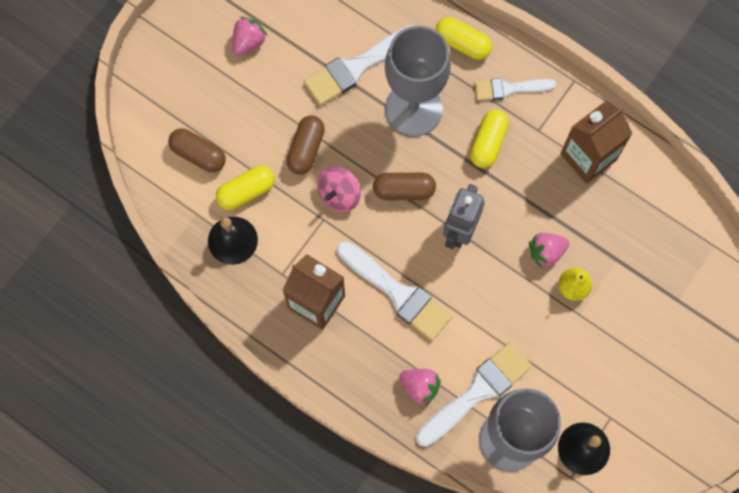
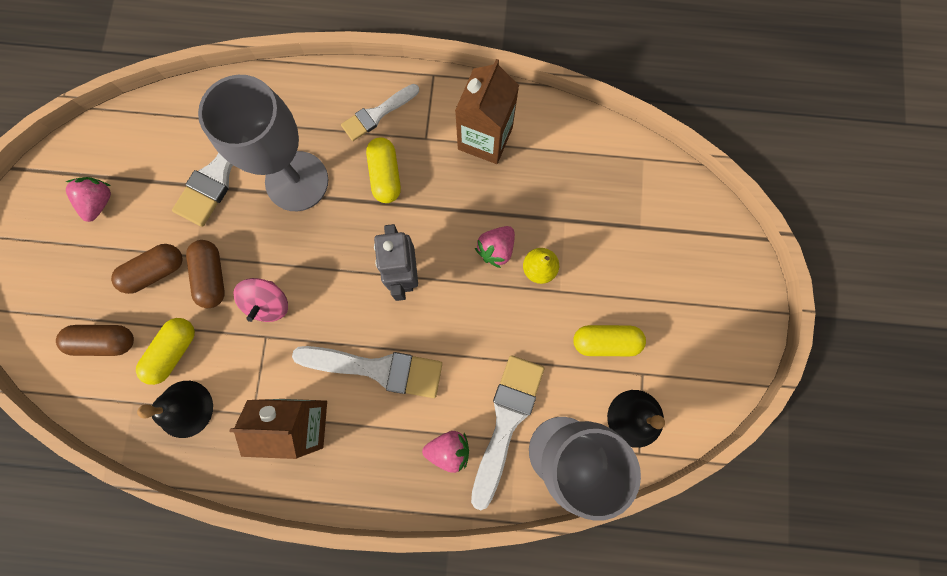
camera: 30 degrees left, 5 degrees up
(404, 190) = (329, 264): brown capsule -> brown capsule (155, 271)
(462, 43) = (310, 95): yellow capsule -> yellow capsule (605, 342)

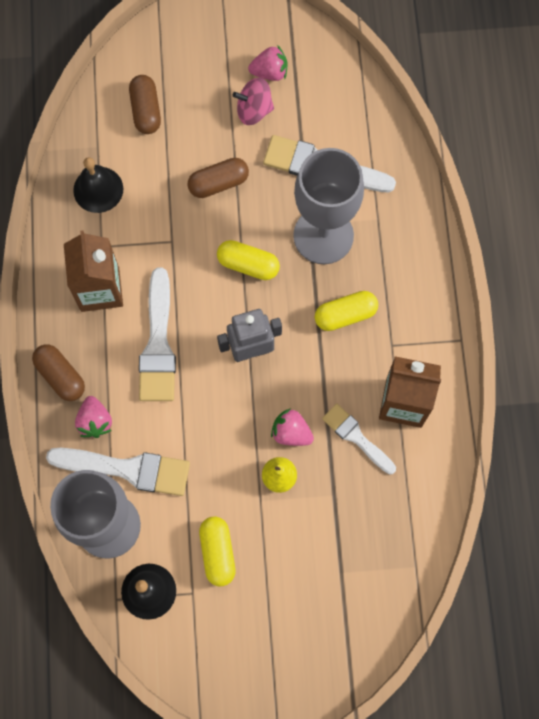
camera: 80 degrees right, 5 degrees down
(155, 271) = (215, 135): brown capsule -> brown capsule (61, 376)
(173, 352) = (146, 168): yellow capsule -> yellow capsule (248, 265)
(268, 303) = (202, 237): pink spinning top -> pink spinning top (254, 110)
(377, 114) = (407, 295): white brush -> white brush (356, 437)

